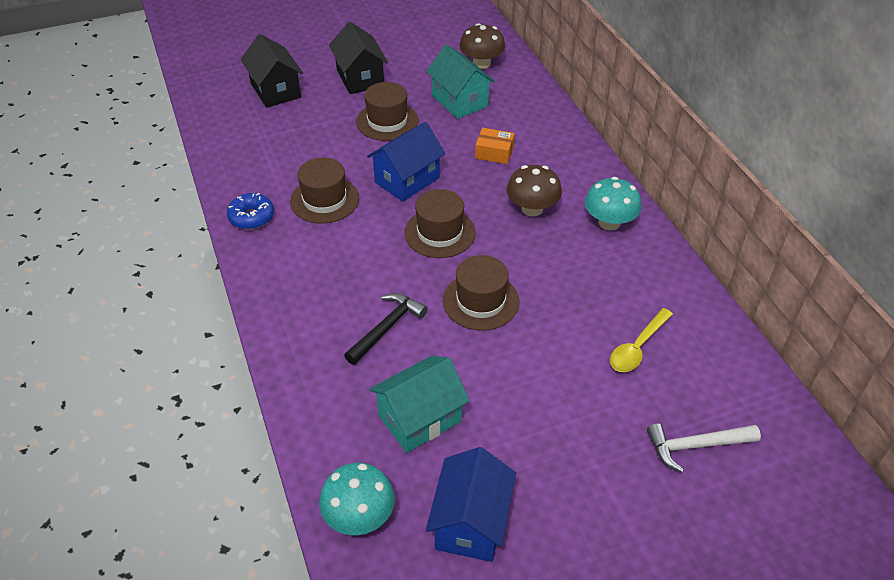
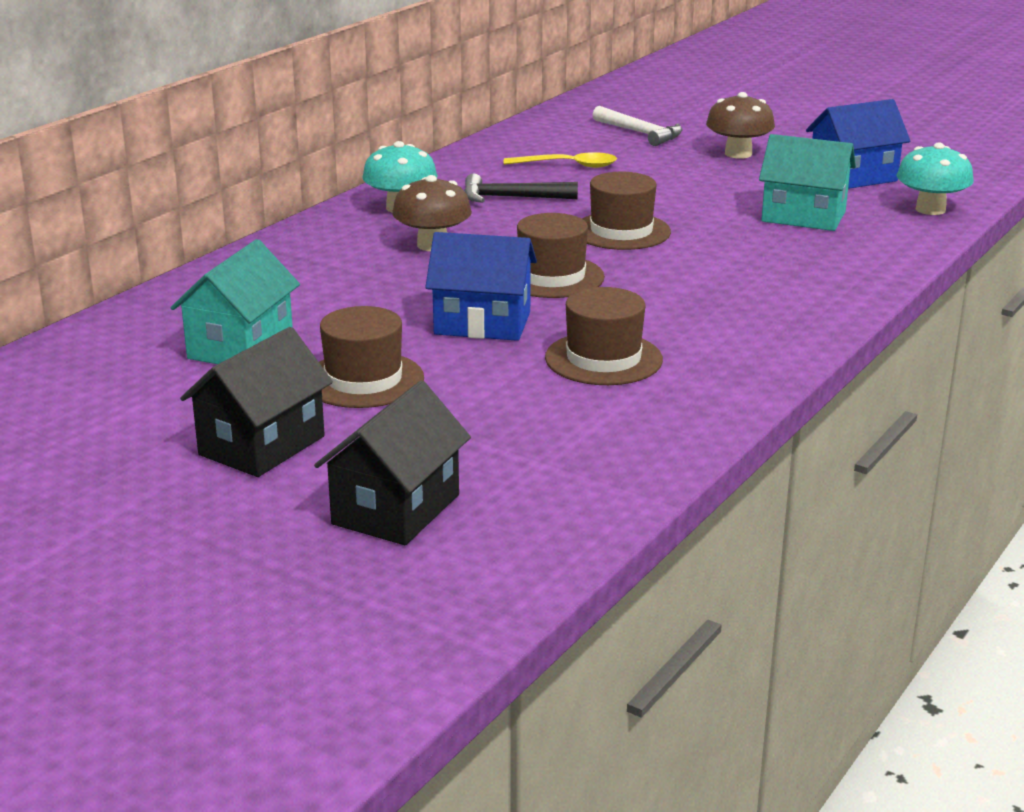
camera: 125 degrees left, 20 degrees down
(251, 217) = (715, 392): blue donut -> none
(387, 328) = (735, 258): black hammer -> black hammer (511, 198)
(481, 63) = (103, 362): brown mushroom -> brown mushroom (738, 154)
(494, 153) = (346, 291): orange box -> none

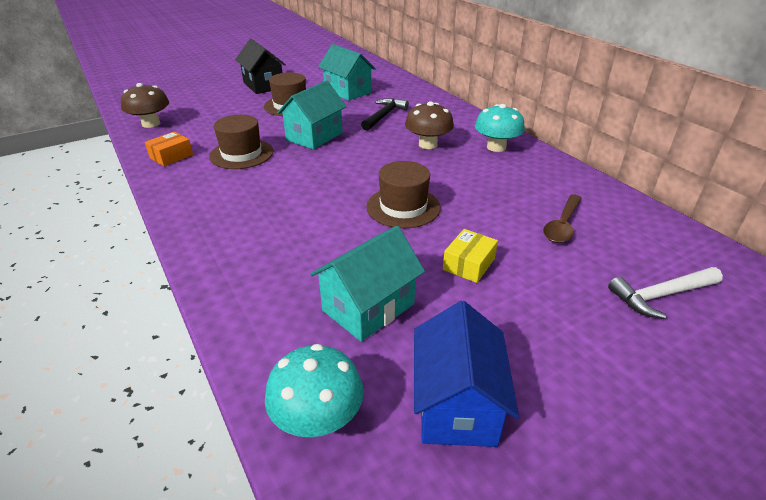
camera: 115 degrees right, 10 degrees up
(396, 509) = (192, 96): black house -> none
(482, 323) = (314, 136): blue house -> turquoise house
(511, 198) = (496, 184): black hammer -> black hammer (384, 116)
(551, 277) = (351, 165): brown hat -> none
(568, 166) = (562, 225): yellow spoon -> brown spoon
(677, 412) = (171, 156): none -> orange box
(688, 192) = (469, 264): none -> yellow box
(738, 154) = (572, 341): brown mushroom -> brown mushroom (151, 124)

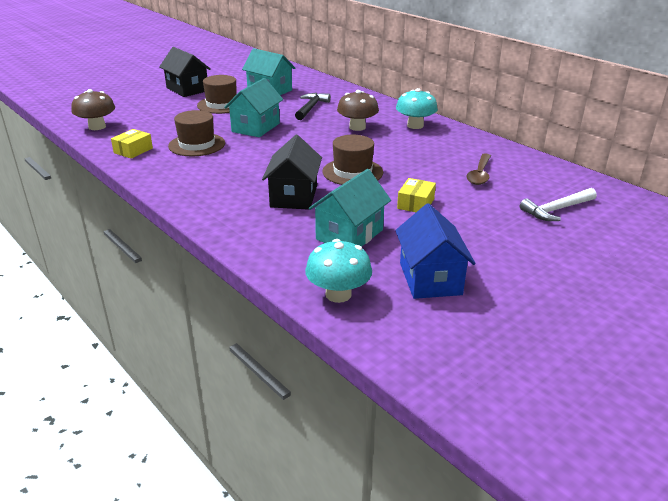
camera: 10 degrees left, 5 degrees down
(171, 156) = (133, 150): orange box -> yellow box
(320, 237) = (293, 196): none -> black house

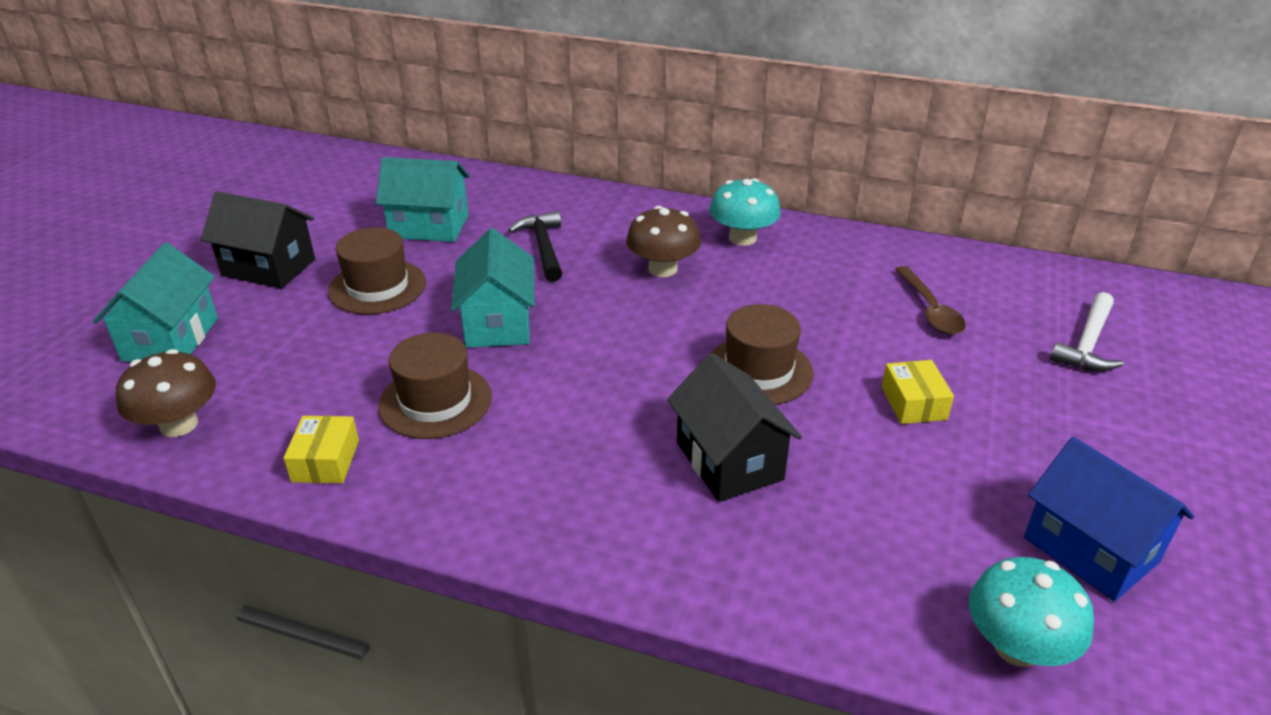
camera: 30 degrees left, 5 degrees up
(349, 234) = (897, 509): turquoise house -> turquoise house (171, 339)

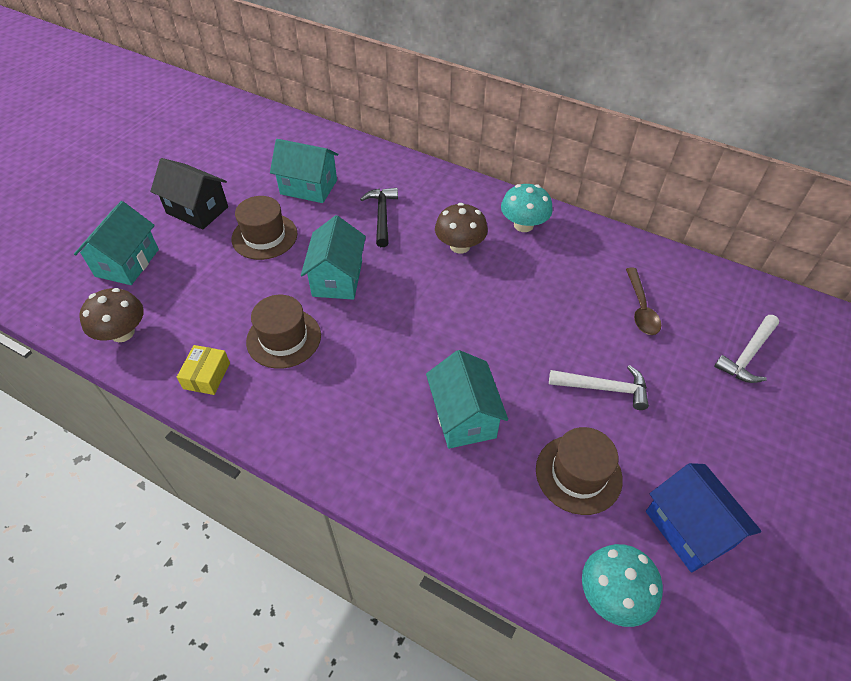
camera: 10 degrees right, 15 degrees up
(729, 461) = (463, 417): black house -> turquoise house
(758, 370) = (503, 344): brown hat -> brown hat (578, 474)
(913, 403) = (604, 388): yellow box -> white hammer

